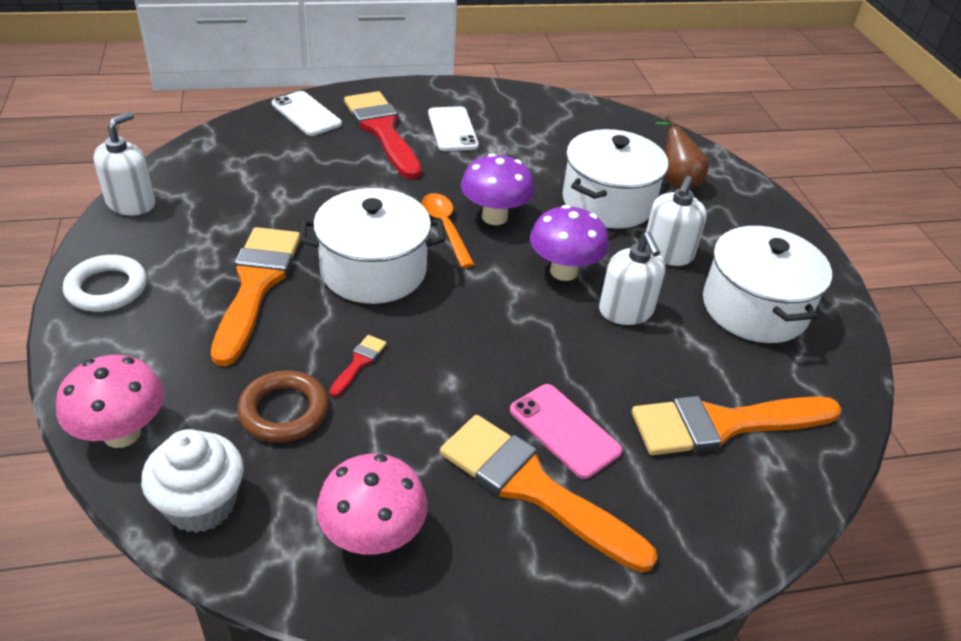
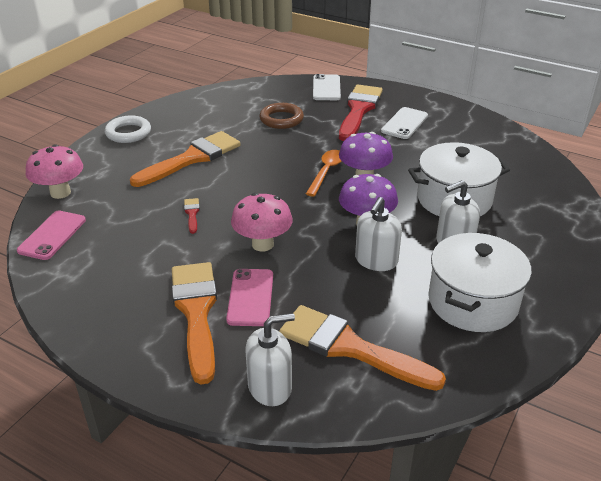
camera: 45 degrees right, 5 degrees down
(131, 203) = (184, 101): white soap dispenser -> white soap dispenser (270, 387)
(201, 505) = (52, 235): white cupcake -> pink phone
(284, 411) = (131, 217): brown ring -> brown ring (281, 119)
(359, 363) = (192, 214): red brush -> red brush turned 75 degrees counterclockwise
(373, 270) = (257, 176): white pot -> none
(373, 536) = (98, 287): pink mushroom -> pink mushroom (262, 244)
(676, 181) = (527, 207): brown pear -> none

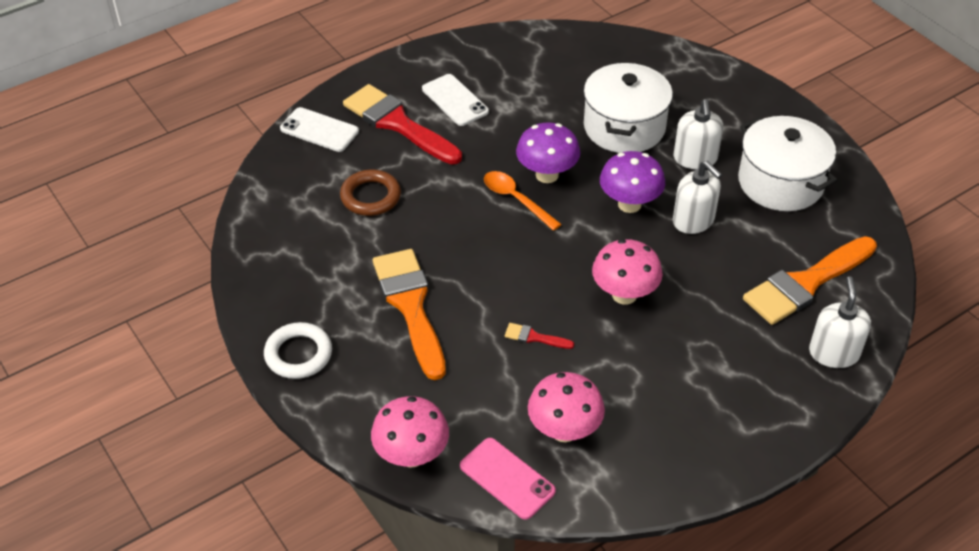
camera: 65 degrees left, 10 degrees up
(106, 249) = (564, 430): none -> pink mushroom
(196, 312) = (711, 378): orange brush -> none
(250, 297) = (706, 330): pink phone -> none

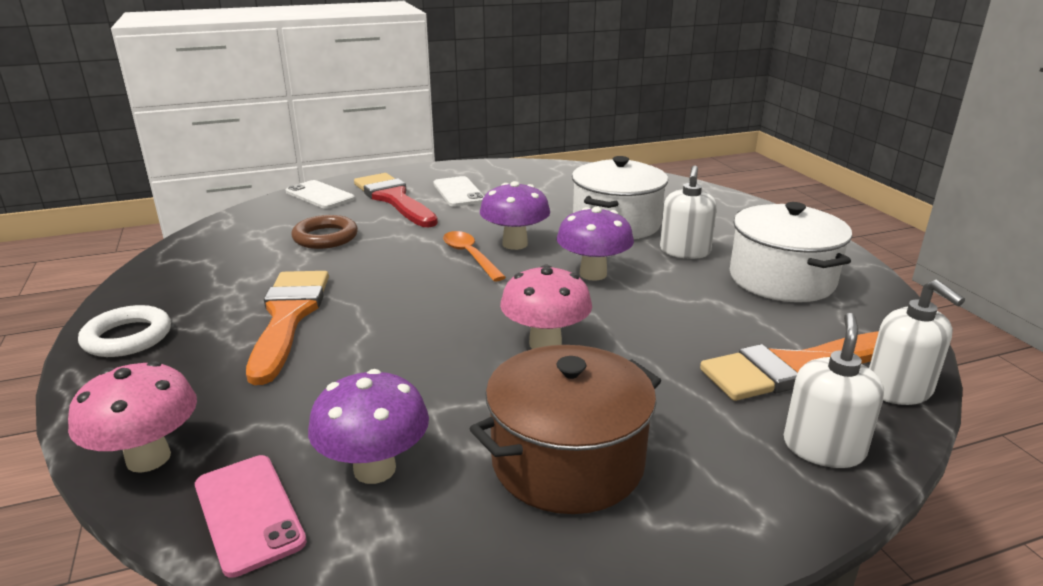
camera: 15 degrees right, 20 degrees down
(534, 337) = (407, 365): red brush -> none
(564, 430) = (374, 469): pink mushroom -> purple mushroom
(681, 398) = (567, 461): none -> brown pot
(693, 220) = (663, 295): white soap dispenser -> white soap dispenser (898, 389)

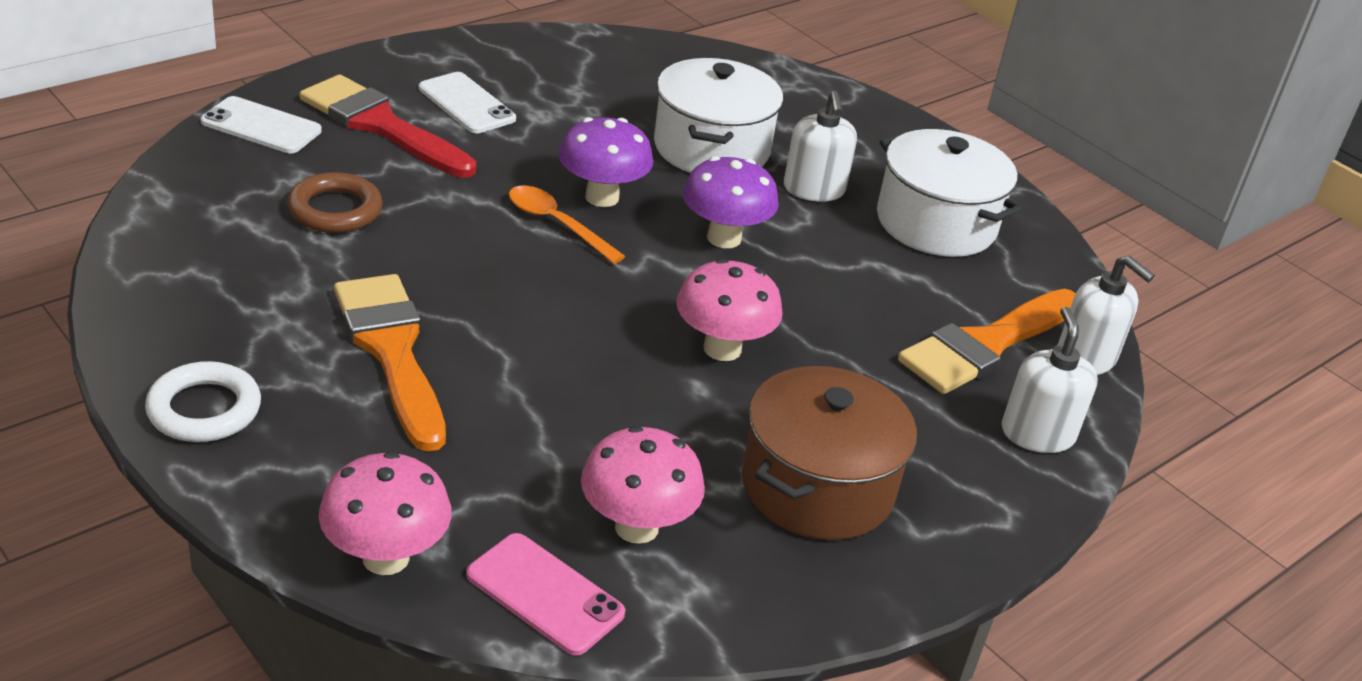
camera: 25 degrees left, 10 degrees up
(374, 469) = (636, 527): purple mushroom -> pink mushroom

